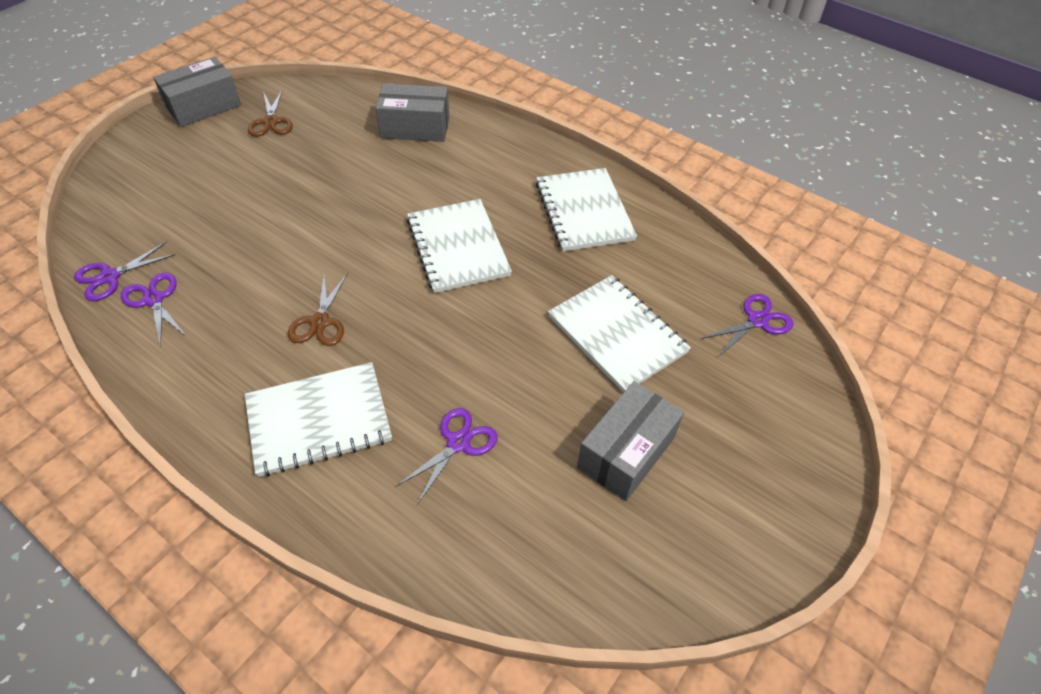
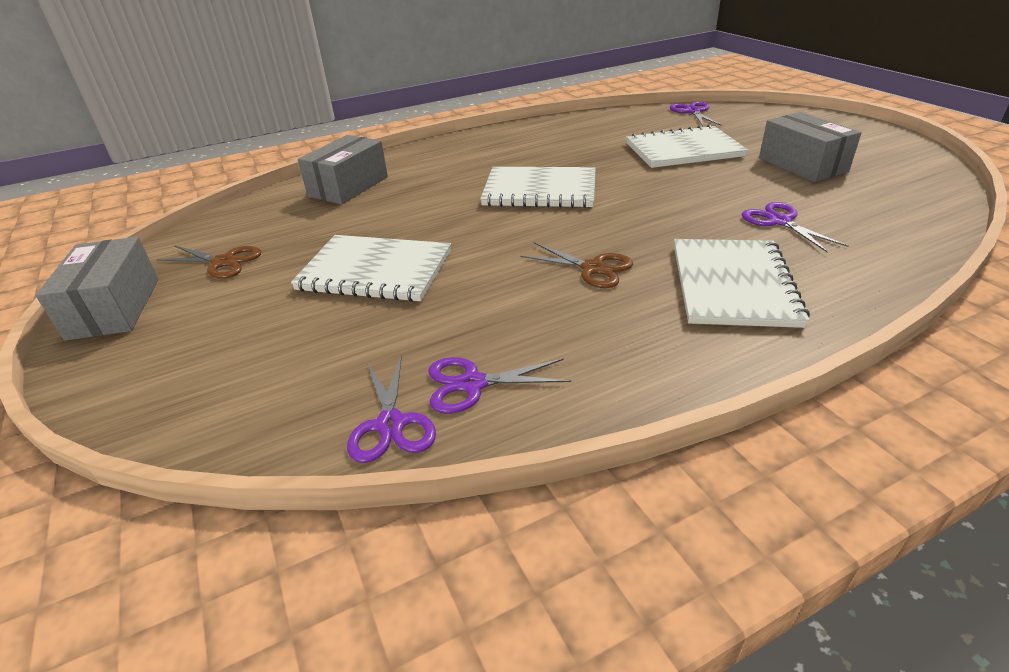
camera: 60 degrees left, 15 degrees down
(583, 211) = (540, 140): white notebook -> white notebook (375, 271)

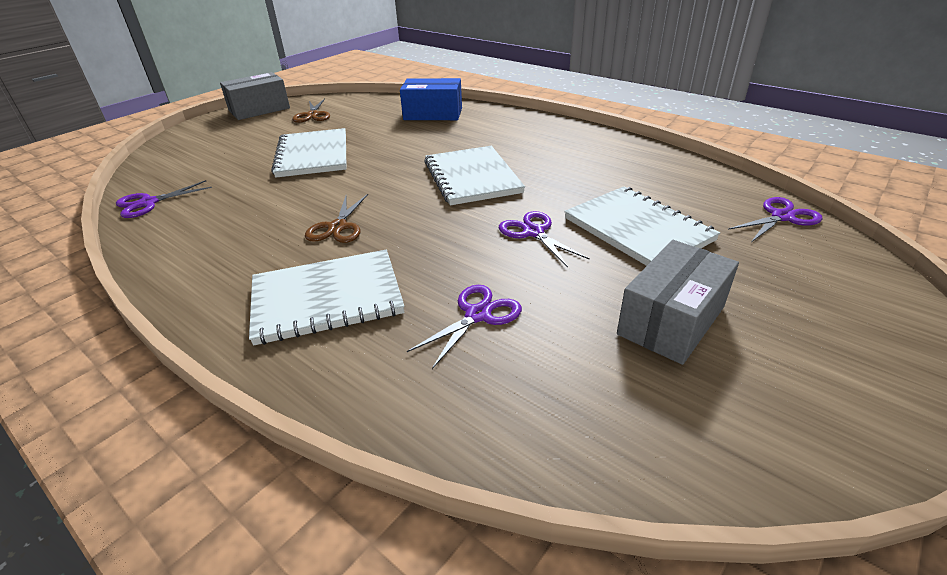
camera: 65 degrees right, 0 degrees up
(348, 186) = (433, 114): grey box -> blue box
(472, 384) = (184, 216): purple scissors -> purple scissors (533, 232)

